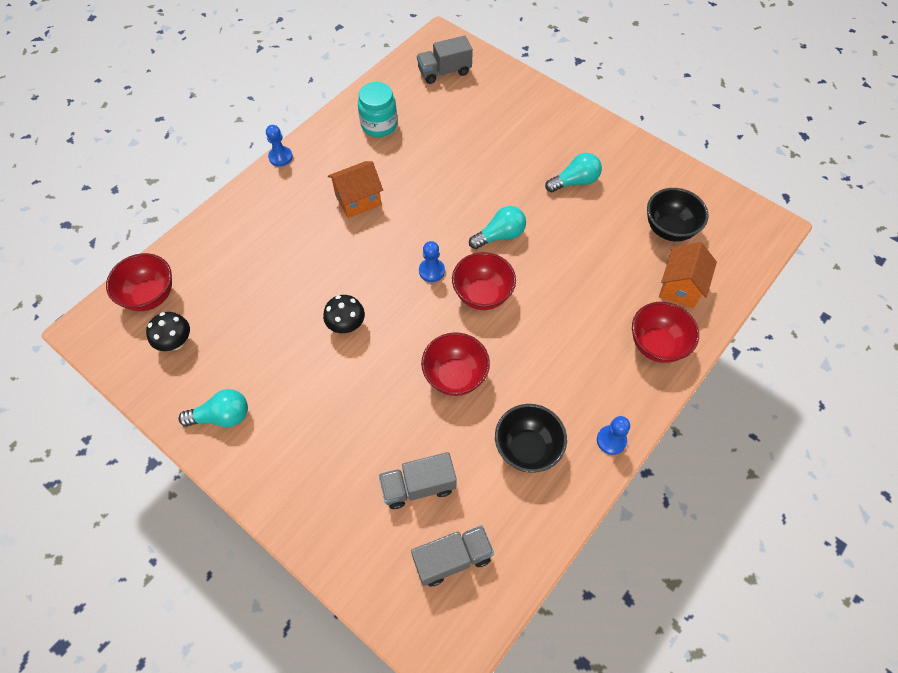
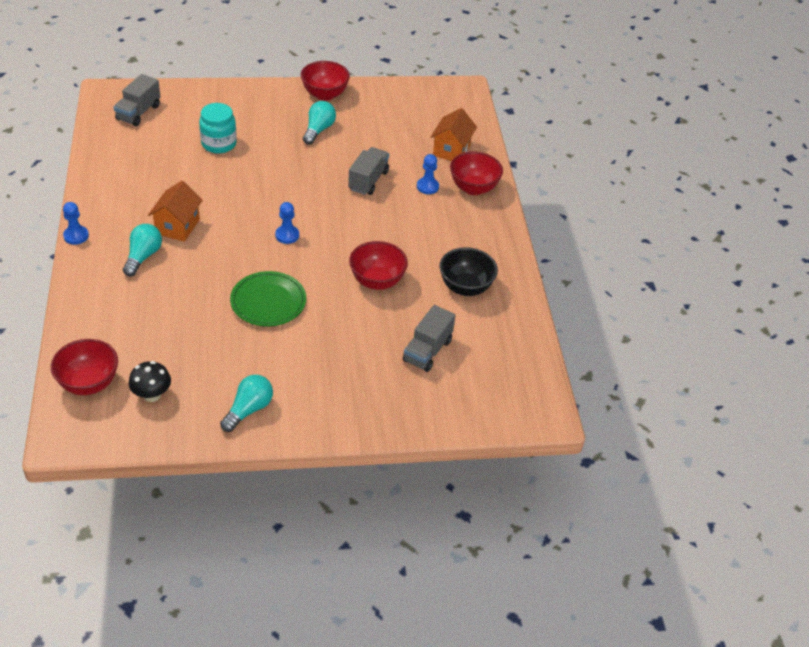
camera: 50 degrees left, 15 degrees down
(346, 325) = (268, 302): black mushroom -> green plate
(379, 125) = (131, 172): turquoise jar -> turquoise jar (219, 144)
(452, 558) = (491, 369): grey truck -> grey truck (368, 180)
(482, 295) = (338, 227): red bowl -> red bowl (324, 95)
(500, 235) = (307, 188): turquoise light bulb -> turquoise light bulb (143, 256)
(611, 440) = (505, 251): blue pawn -> blue pawn (427, 186)
(669, 229) = (409, 123): black bowl -> none
(680, 287) = (451, 150): orange house -> orange house turned 45 degrees clockwise

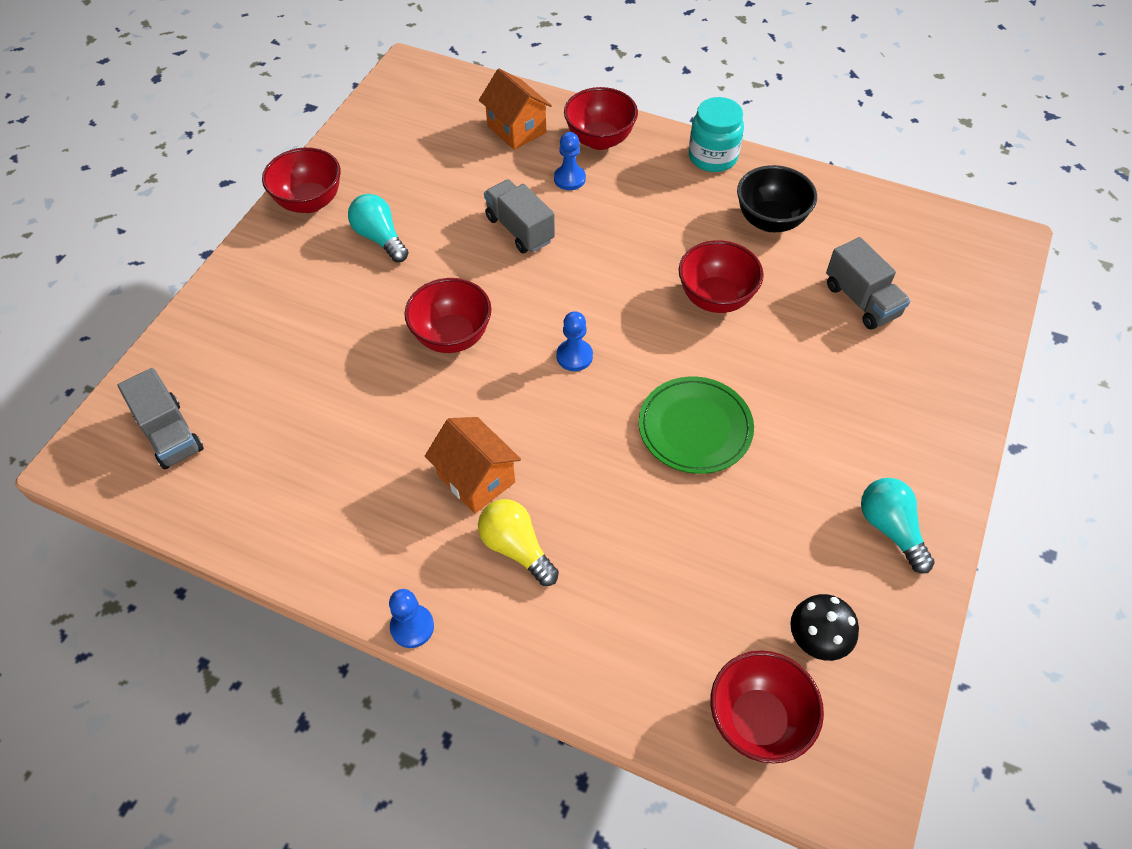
camera: 55 degrees left, 10 degrees up
(143, 256) = (516, 548): turquoise light bulb -> yellow light bulb
(219, 144) = (325, 360): turquoise jar -> turquoise jar (713, 157)
(267, 183) = (452, 337): none -> red bowl

